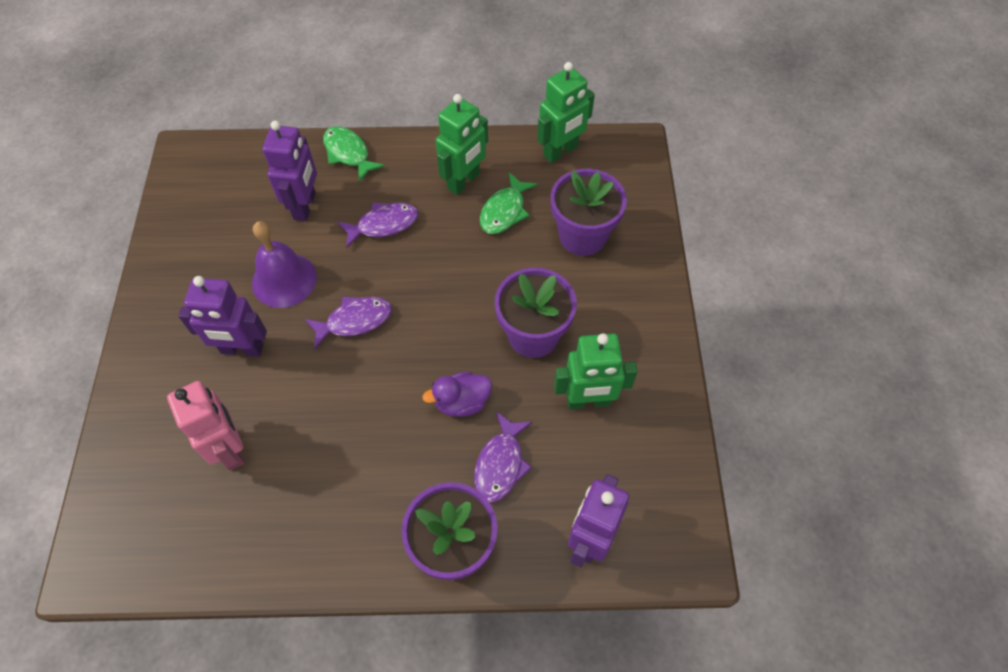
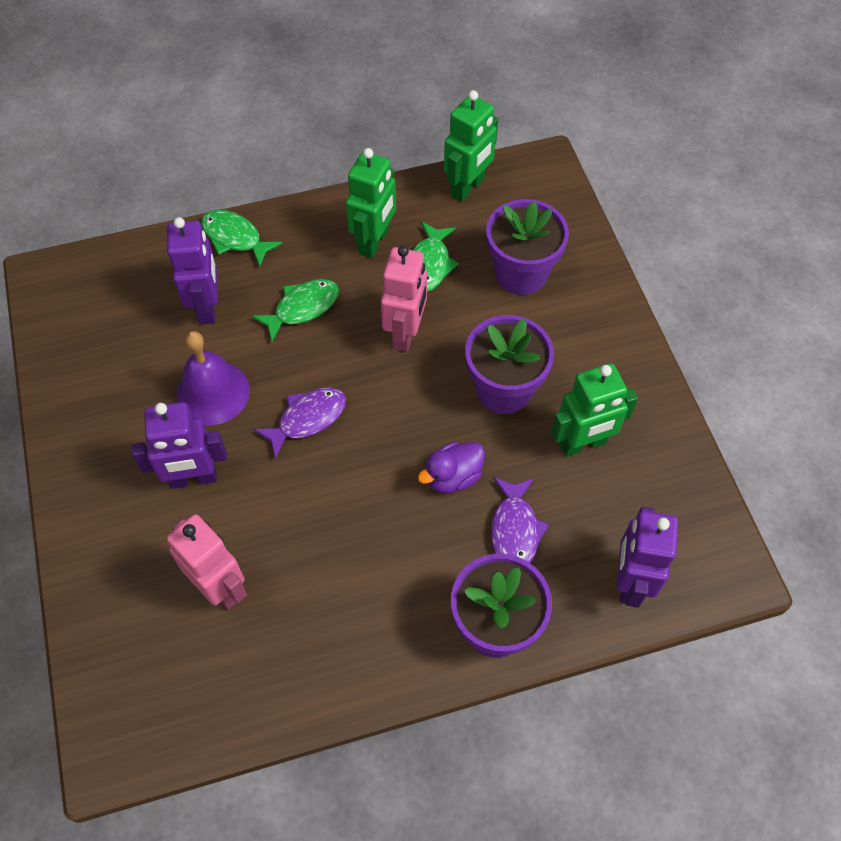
camera: 15 degrees left, 0 degrees up
(383, 225) = (302, 308): purple fish -> green fish
(464, 266) = (405, 333): none -> pink robot

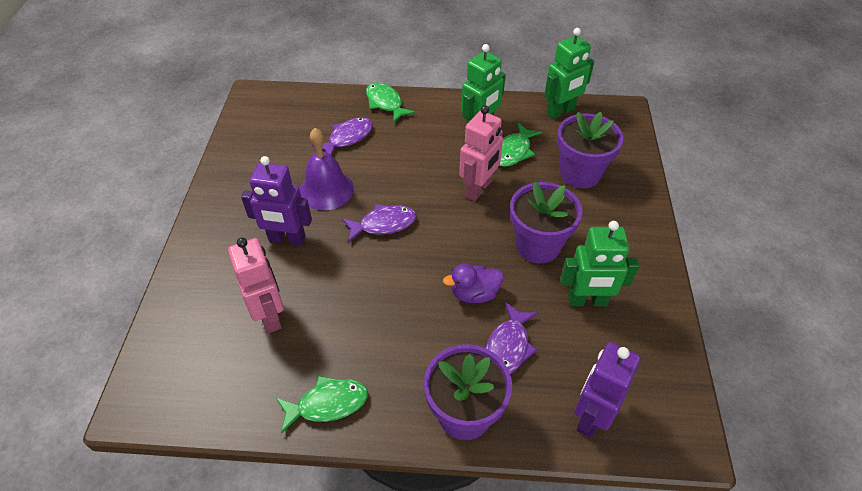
camera: 20 degrees right, 10 degrees down
(207, 307) = (348, 138): purple robot -> purple fish
(302, 308) = (411, 155): green fish -> green fish (327, 404)

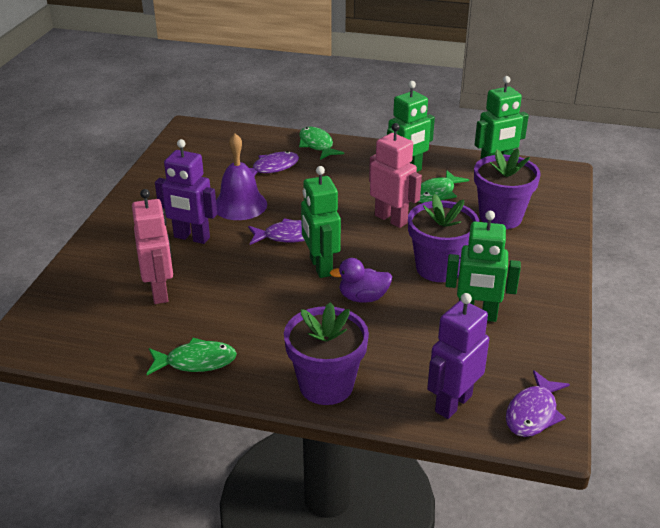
camera: 10 degrees right, 15 degrees down
(424, 260) = (320, 267): none -> green robot
(478, 189) = (391, 219): pink robot -> pink robot turned 90 degrees counterclockwise
(508, 346) = (385, 341): purple fish -> purple fish (533, 413)

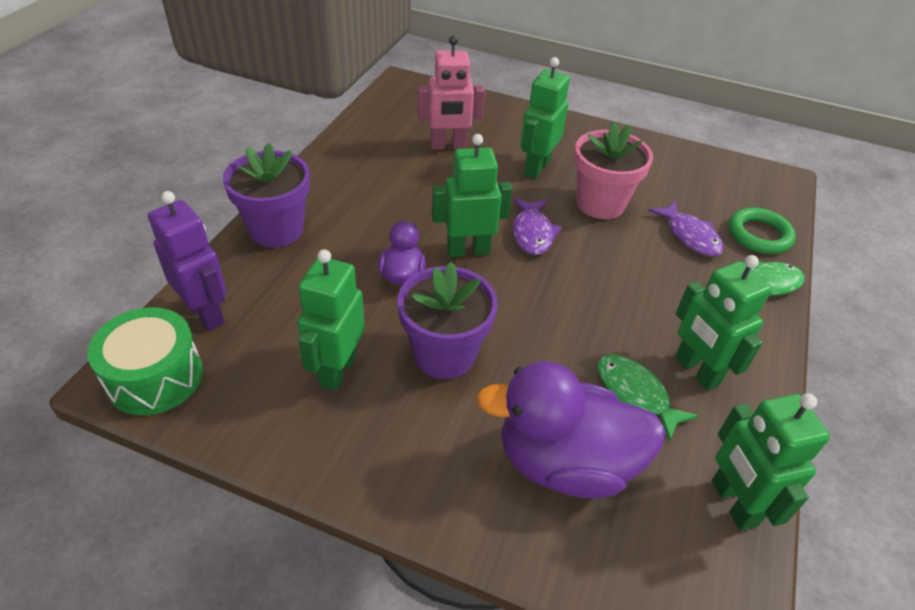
camera: 95 degrees right, 10 degrees up
(191, 238) = (536, 167): purple robot -> green robot
(196, 361) = (343, 160): green fish -> none
(240, 205) = (600, 203): purple bell -> pink flower pot
(263, 142) = (759, 235): none -> green ring
(391, 219) = (564, 329): pink robot -> none
(500, 217) = (565, 463): purple flower pot -> purple duck
(533, 413) = (155, 377): purple fish -> green drum

